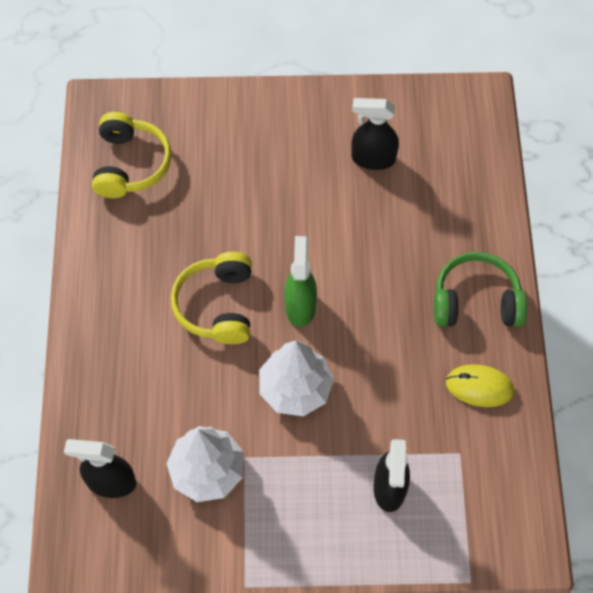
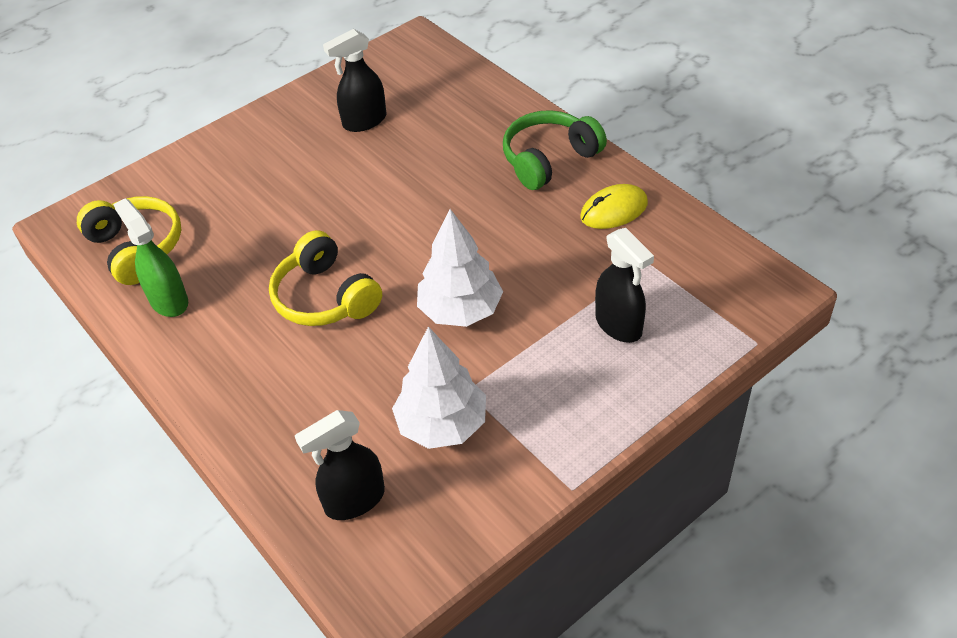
camera: 35 degrees left, 15 degrees down
(300, 306) = (403, 251): green spray bottle -> green spray bottle (168, 300)

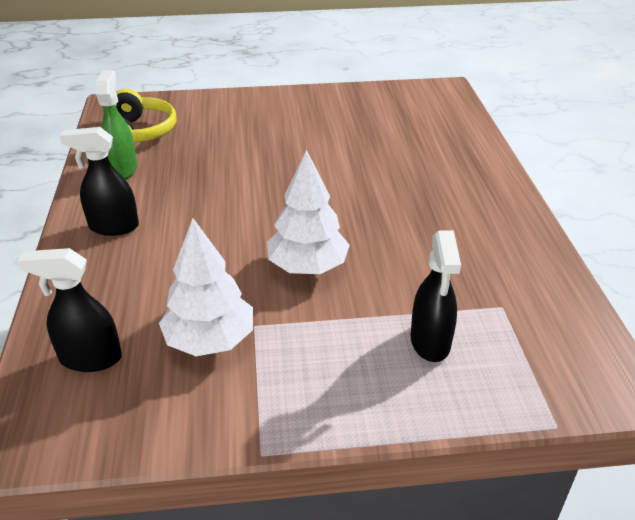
camera: 30 degrees right, 10 degrees down
(325, 297) = (220, 212): yellow headphones -> none
(364, 121) = (360, 121): black spray bottle -> black spray bottle (113, 227)
(549, 159) = (480, 196): green headphones -> none
(614, 210) = (505, 254): yellow mouse -> none

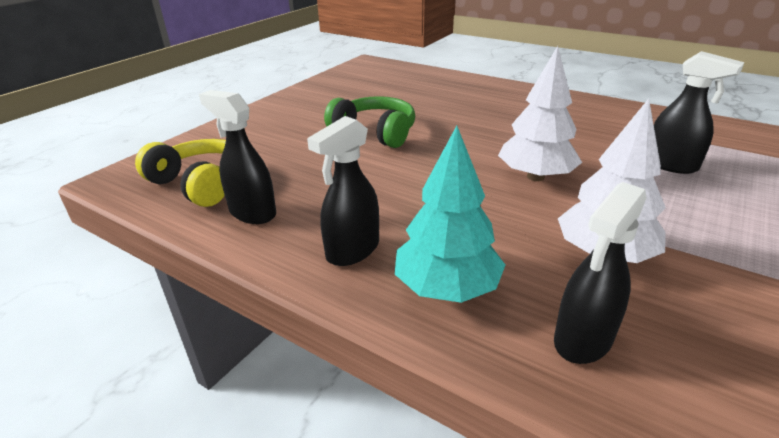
camera: 50 degrees left, 5 degrees down
(103, 281) = (447, 288): none -> turquoise tree
(122, 169) = (252, 213): green spray bottle -> black spray bottle
(295, 159) = (375, 132): none -> green headphones

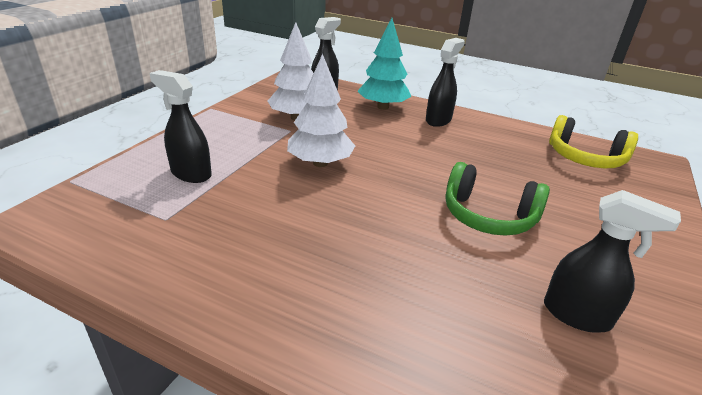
camera: 170 degrees right, 0 degrees up
(252, 213) = (518, 138): black spray bottle -> black spray bottle (577, 315)

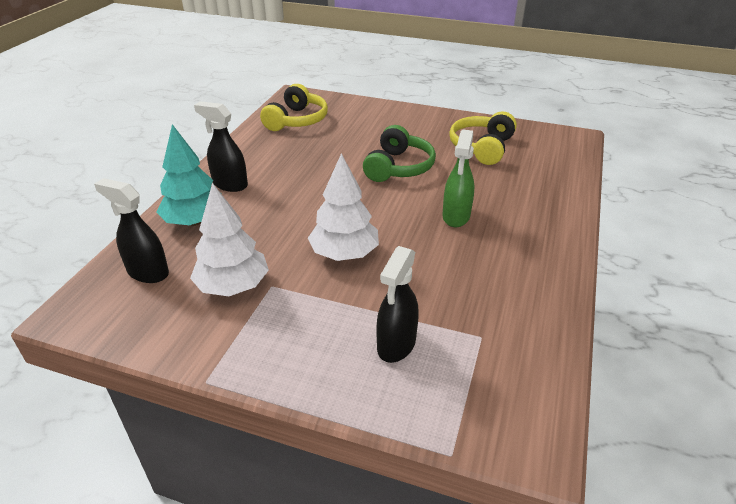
camera: 95 degrees left, 5 degrees up
(370, 243) = (456, 216): none -> green spray bottle
(577, 315) = (482, 147): black spray bottle -> yellow headphones

